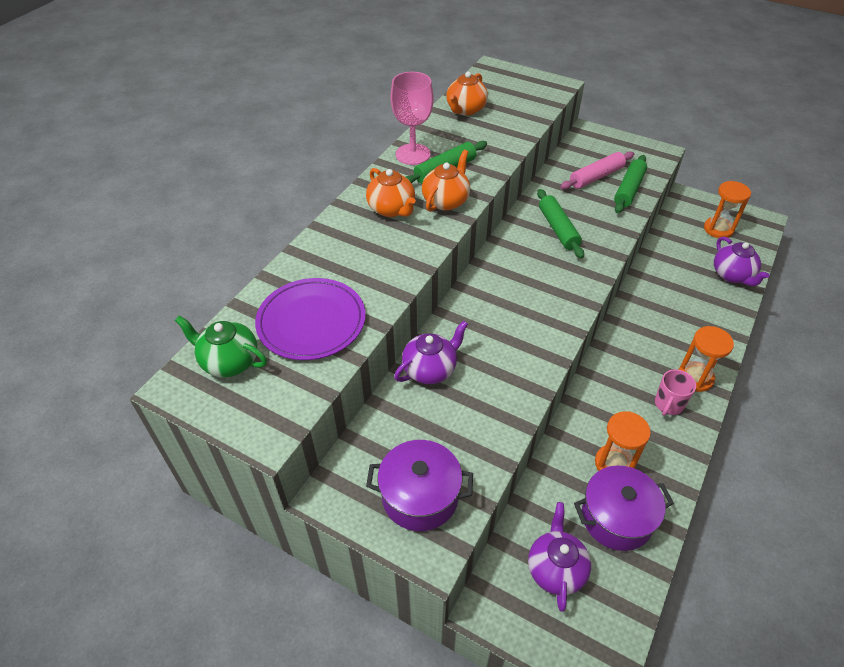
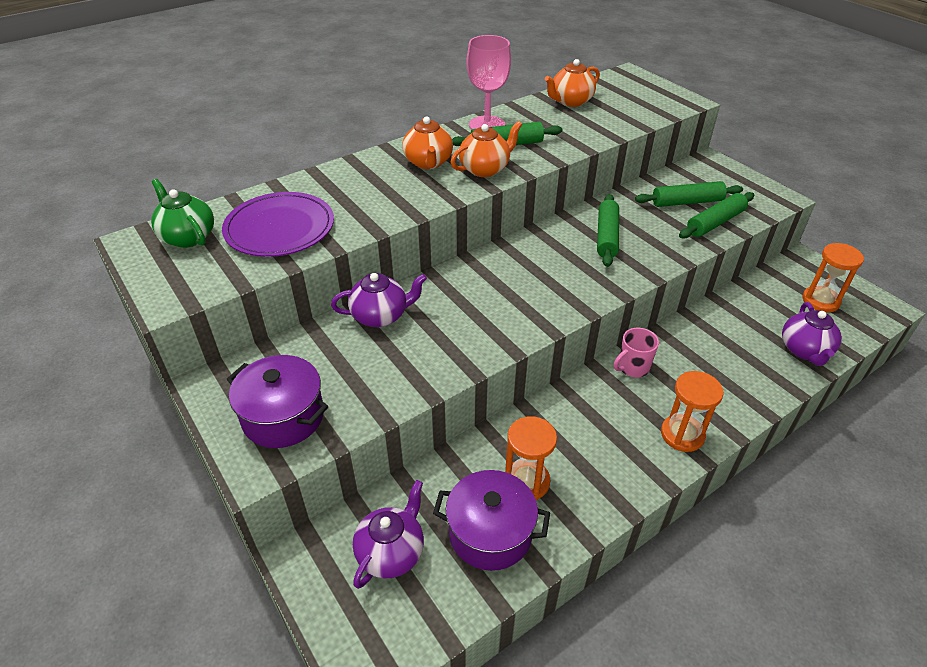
camera: 25 degrees right, 5 degrees down
(596, 177) = (687, 202): pink rolling pin -> green rolling pin
(668, 404) = (630, 449): pink mug -> pink mug (632, 367)

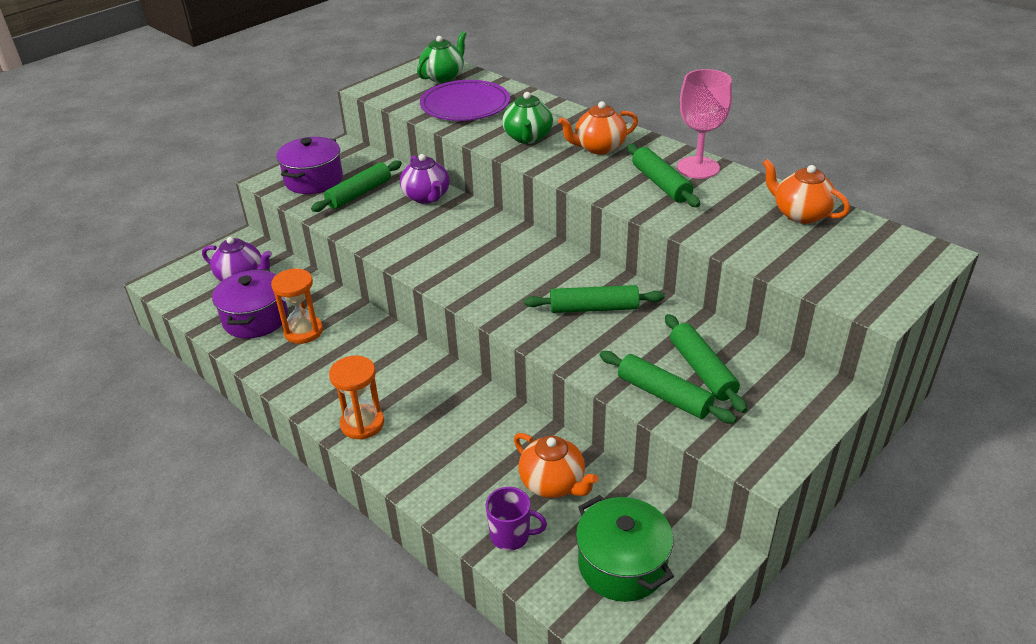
camera: 80 degrees right, 5 degrees down
(343, 372) = (359, 194): none -> green rolling pin
(385, 197) = (528, 138): none -> green teapot
(485, 169) = (602, 178): orange teapot -> orange teapot (553, 483)
(632, 367) = (449, 386): pink mug -> none
(804, 350) = (511, 536): purple teapot -> purple mug
(820, 301) = (622, 565): orange hourglass -> green pot

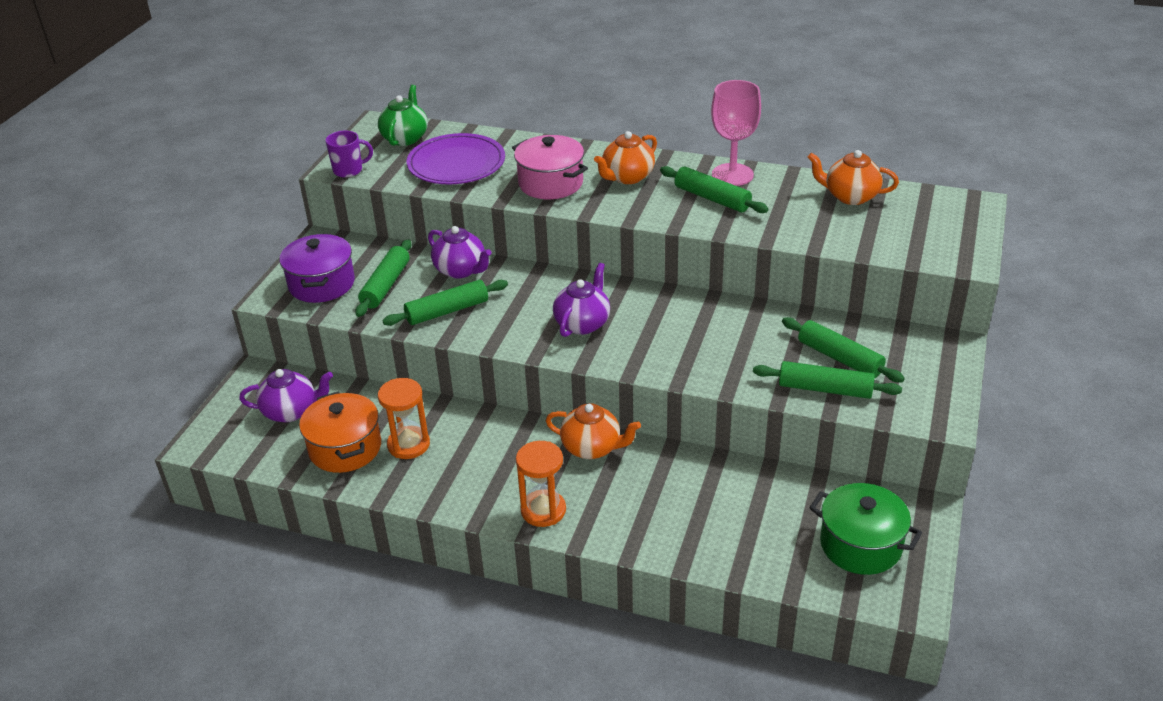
camera: 25 degrees left, 0 degrees up
(255, 319) = (345, 448): purple pot -> orange pot
(489, 268) = (583, 323): none -> purple teapot
(511, 536) = (754, 556): purple mug -> purple mug (349, 170)
(528, 138) = (550, 183): green teapot -> pink pot
(553, 483) = (757, 501): orange teapot -> orange teapot (592, 448)
(594, 308) = (709, 332): green rolling pin -> green rolling pin (447, 311)

